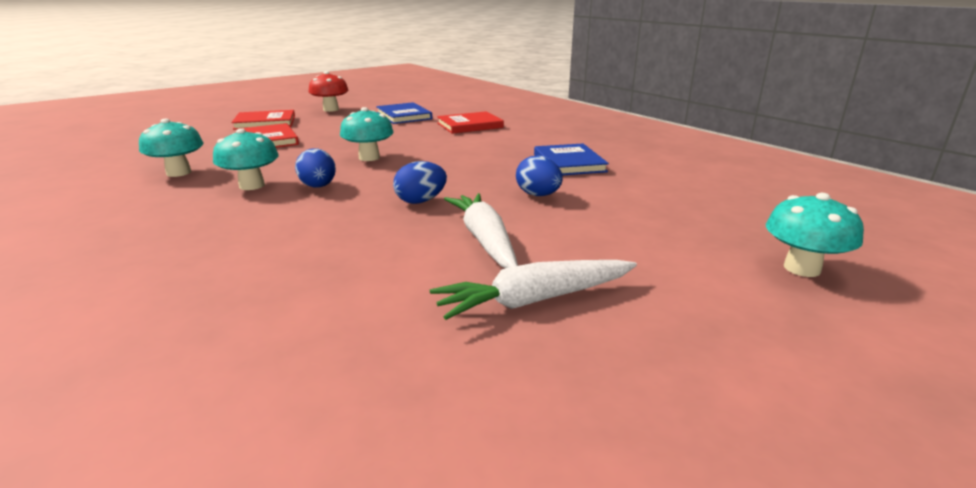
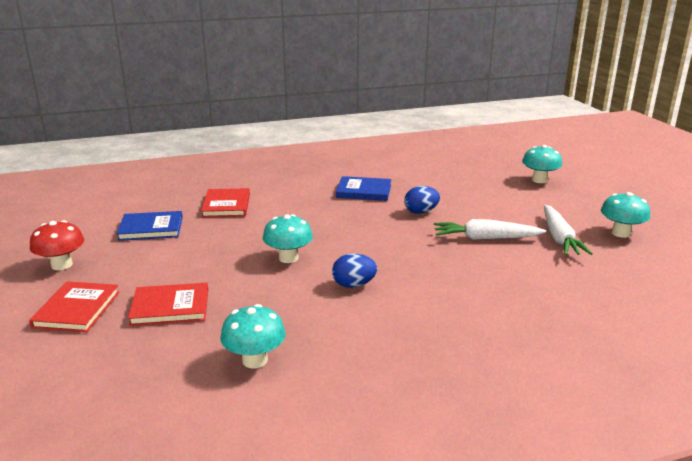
camera: 70 degrees left, 0 degrees up
(252, 186) = (329, 316): turquoise mushroom -> turquoise mushroom (621, 233)
(421, 201) = (411, 249): blue egg -> none

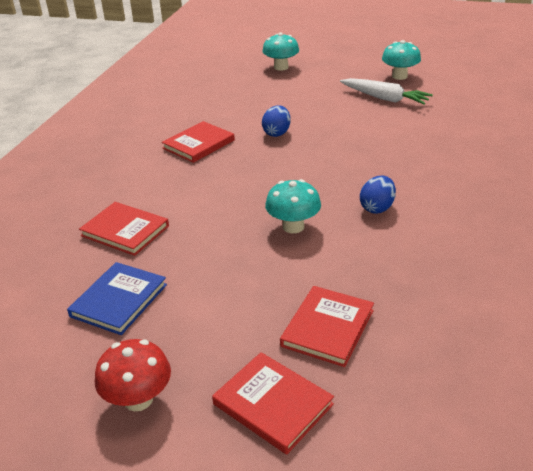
camera: 55 degrees left, 10 degrees up
(255, 360) = (465, 298): turquoise mushroom -> none
(364, 191) = (198, 144): blue book -> red book
(485, 238) = (355, 124): white carrot -> none

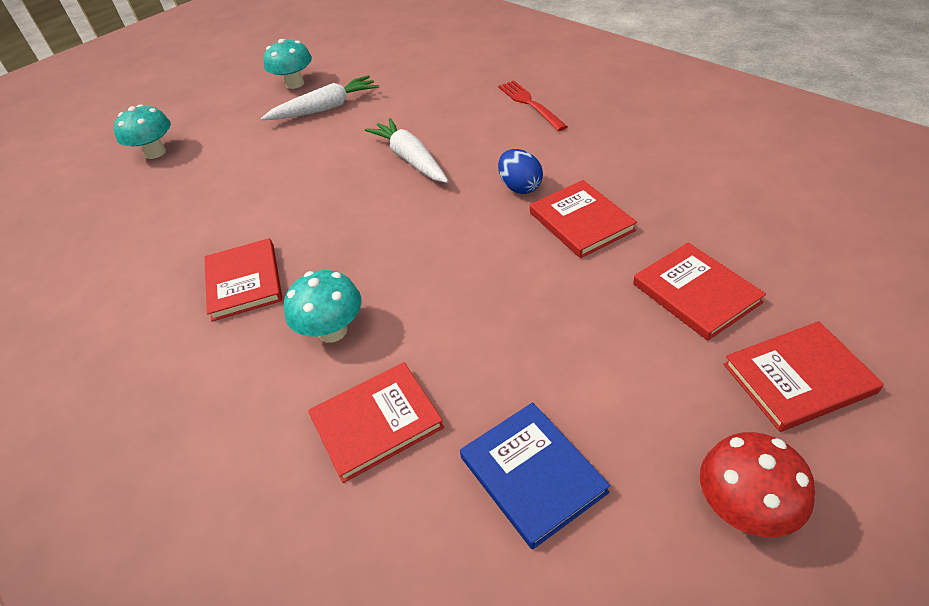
camera: 55 degrees left, 10 degrees up
(277, 133) = (299, 206): blue egg -> none
(293, 226) = (502, 258): turquoise mushroom -> turquoise mushroom (332, 331)
(363, 152) = (410, 159): none -> white carrot
(363, 248) = (581, 221): none -> red book
(489, 176) = (530, 104): none -> red fork

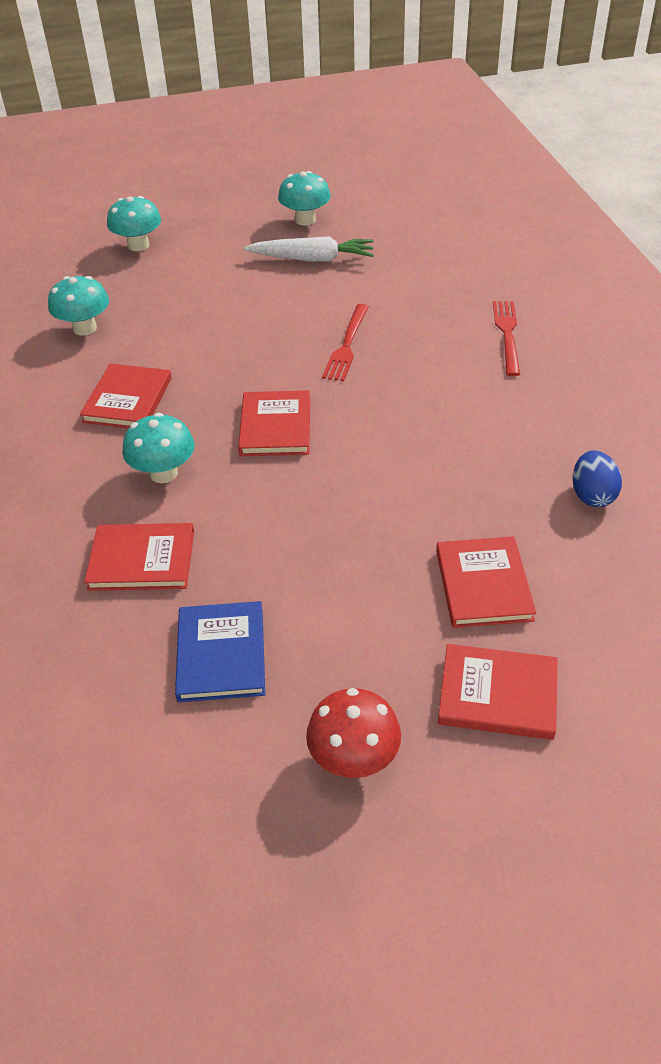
camera: 25 degrees right, 0 degrees up
(152, 238) = (85, 328): none -> turquoise mushroom
(410, 159) = (347, 345): white carrot -> red fork
(520, 187) = (420, 417): blue egg -> blue egg (592, 495)
(581, 221) = (445, 474): red book -> red book (276, 427)

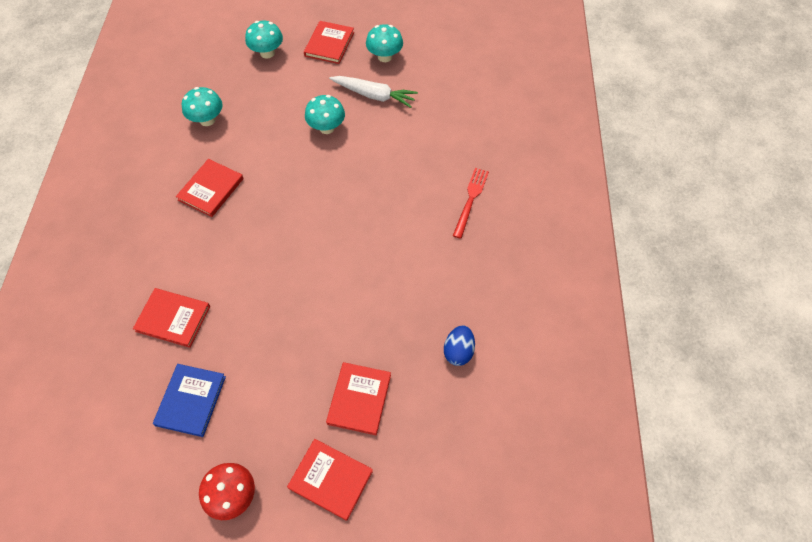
camera: 15 degrees right, 15 degrees up
(163, 473) = (210, 255): turquoise mushroom -> turquoise mushroom (327, 128)
(276, 427) = (290, 237): red book -> red book (329, 44)
(347, 345) = (363, 180): red fork -> none

